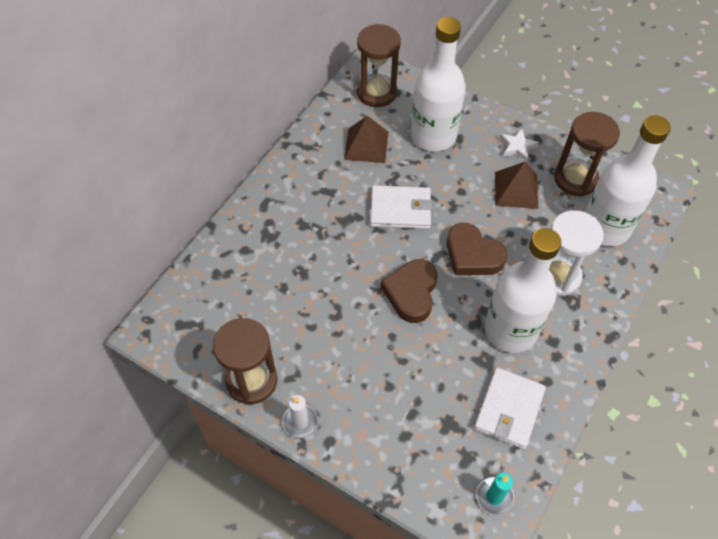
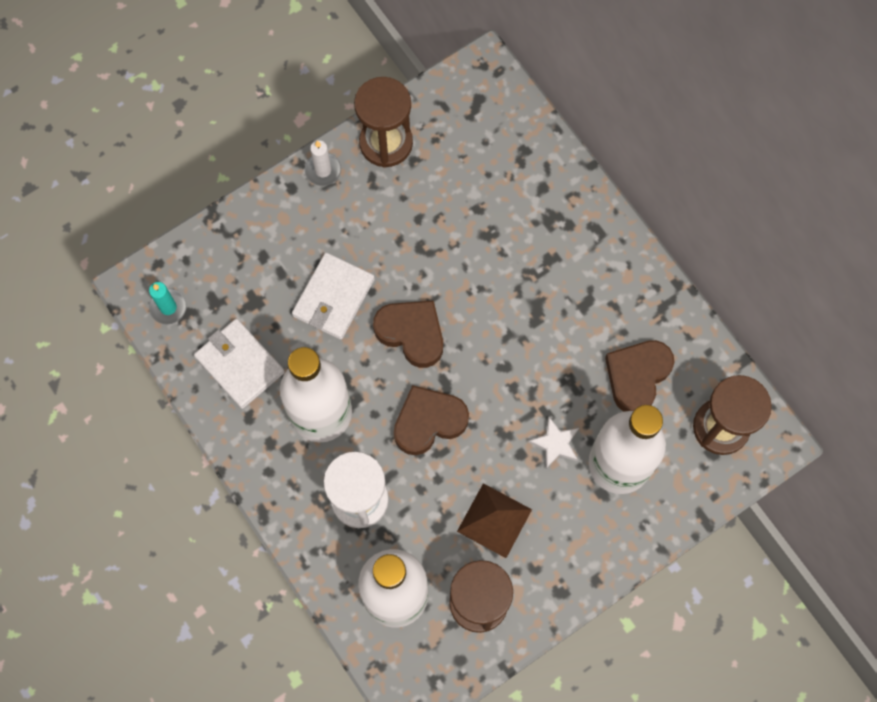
camera: 115 degrees right, 15 degrees up
(366, 145) = (637, 376): brown pyramid -> brown heart
(400, 210) = (524, 372): white wallet -> white wallet (333, 297)
(517, 147) = (558, 559): white star -> white star (555, 444)

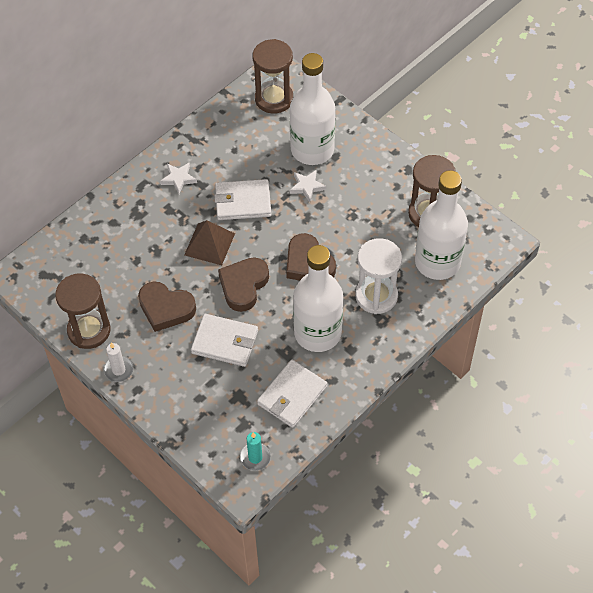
camera: 100 degrees left, 15 degrees down
(494, 520) = (369, 213): brown pyramid -> brown pyramid (209, 244)
(545, 354) = (243, 202): none -> white wallet
(599, 277) = (178, 179): none -> white star
(637, 376) = (248, 147): brown heart -> brown heart (166, 308)

